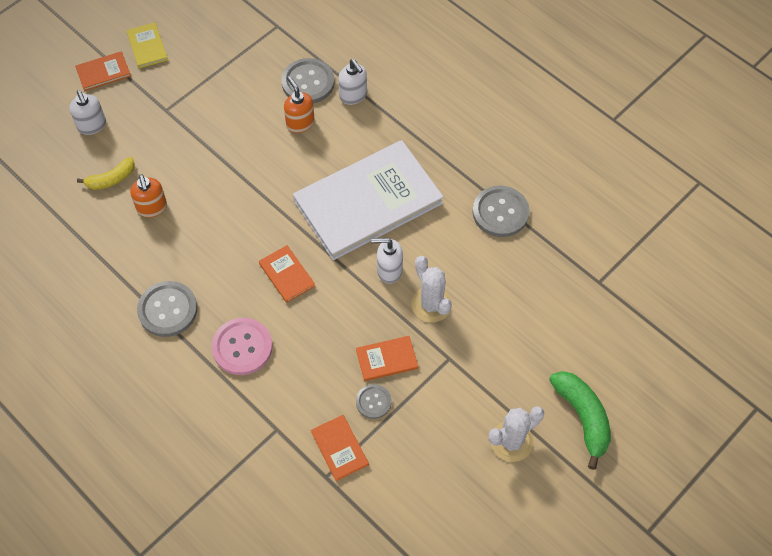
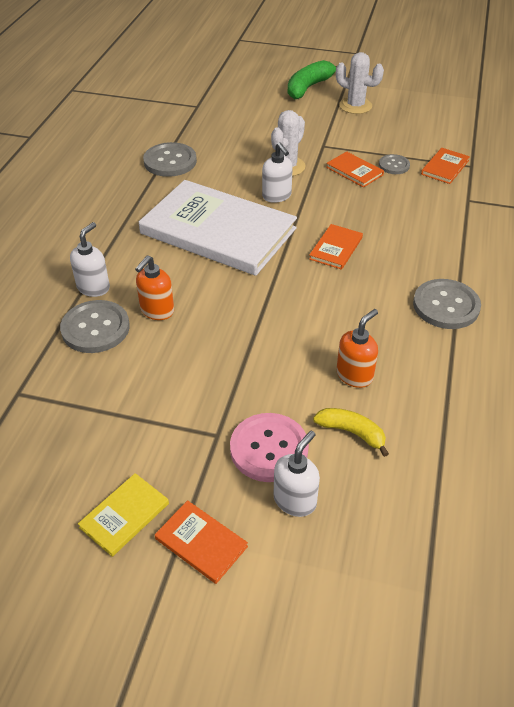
camera: 120 degrees left, 15 degrees down
(242, 347) = (427, 245): pink button -> pink button (269, 449)

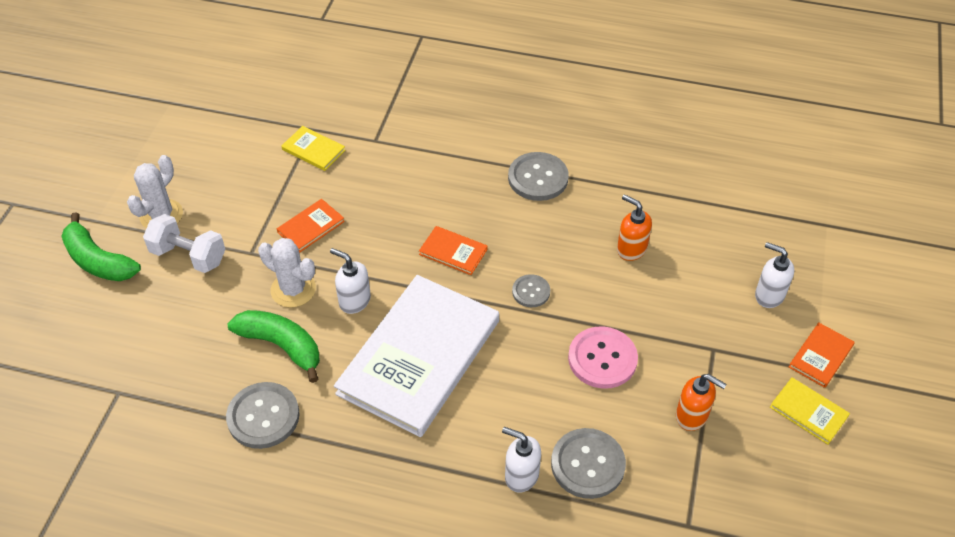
camera: 90 degrees left, 5 degrees up
(157, 311) = (557, 408): orange soap dispenser -> orange soap dispenser (692, 416)
(232, 165) = (281, 346): none -> green banana
(269, 449) = (722, 312): pink button -> pink button (602, 359)
(277, 196) = (354, 301): white soap dispenser -> white soap dispenser turned 120 degrees counterclockwise
(317, 120) = (189, 256): none -> white dumbbell
(351, 432) = (695, 255): yellow banana -> none
(394, 165) = (304, 191): grey button -> grey button (531, 292)
(445, 167) = (313, 150): orange book -> yellow book

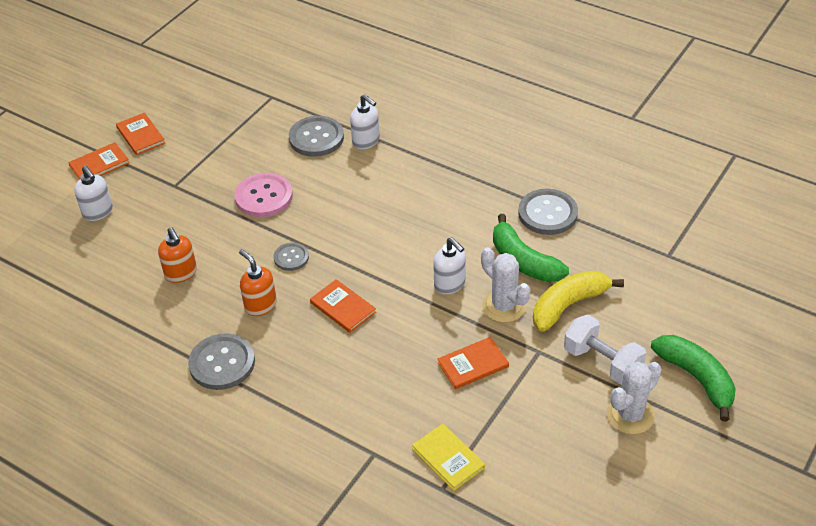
camera: 160 degrees left, 5 degrees down
(227, 306) = (568, 305): none -> yellow banana
(419, 357) = (409, 228): white book -> none
(692, 416) = (224, 149): orange soap dispenser -> orange soap dispenser (260, 305)
(808, 412) = (140, 135): yellow book -> orange book

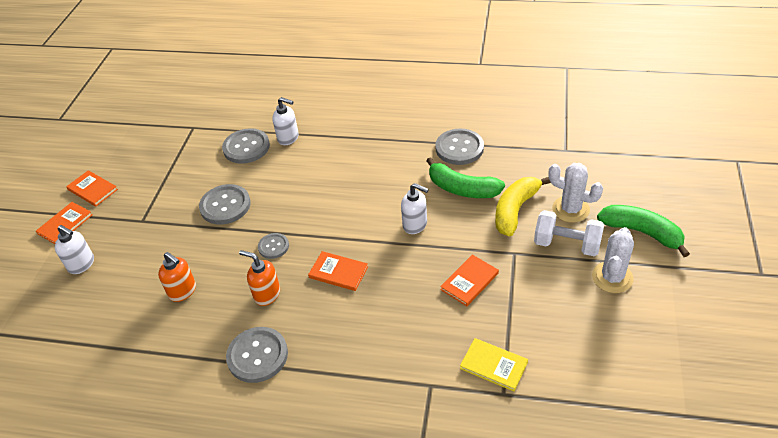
camera: 20 degrees left, 0 degrees up
(264, 197) = (225, 206): pink button -> grey button
(504, 306) = (467, 227): white cactus -> white cactus (570, 209)

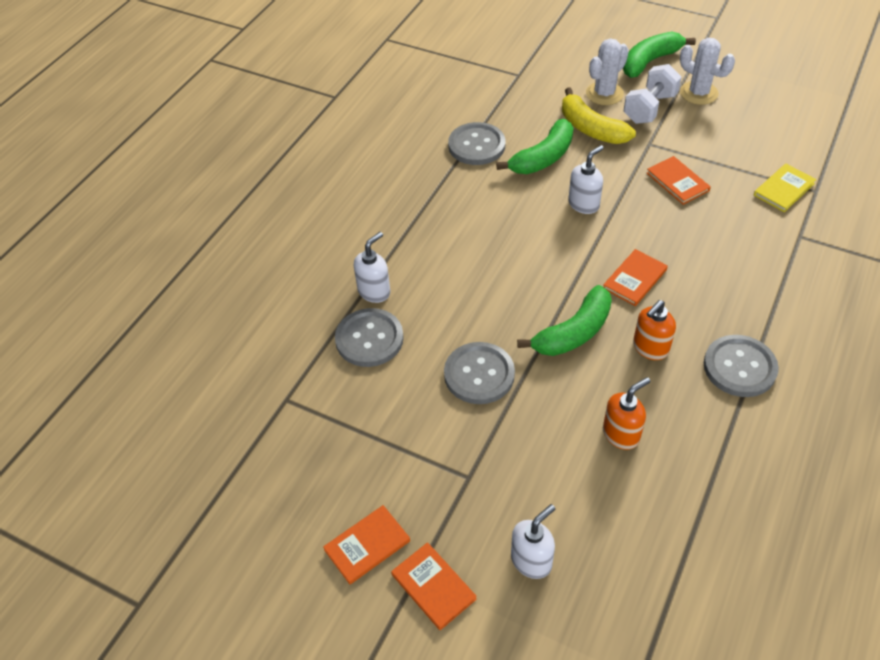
camera: 75 degrees left, 5 degrees up
(273, 246) = (573, 332): grey button -> green banana

